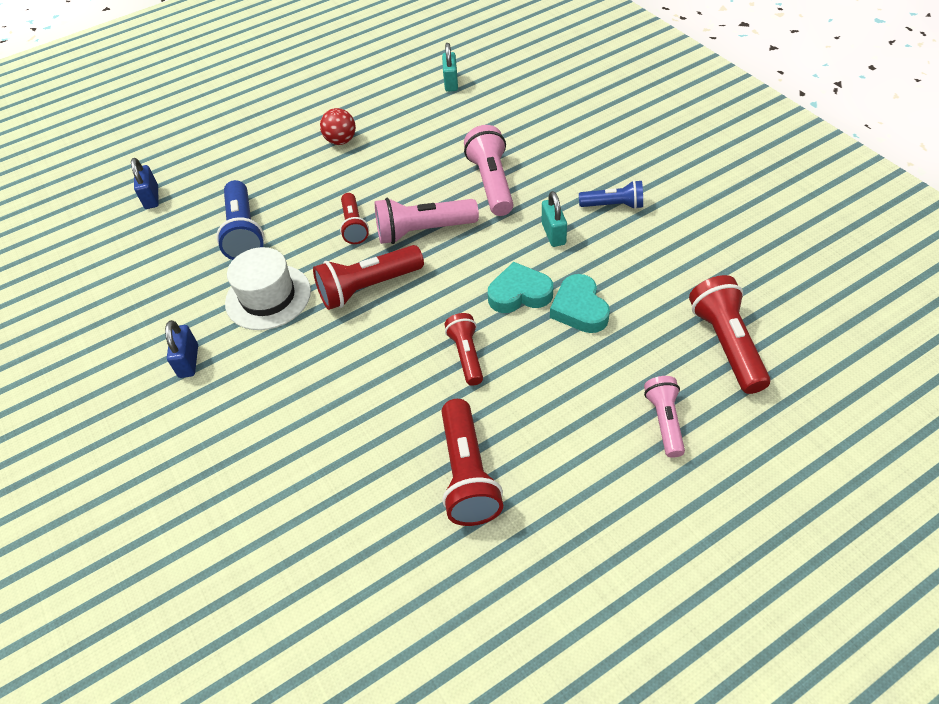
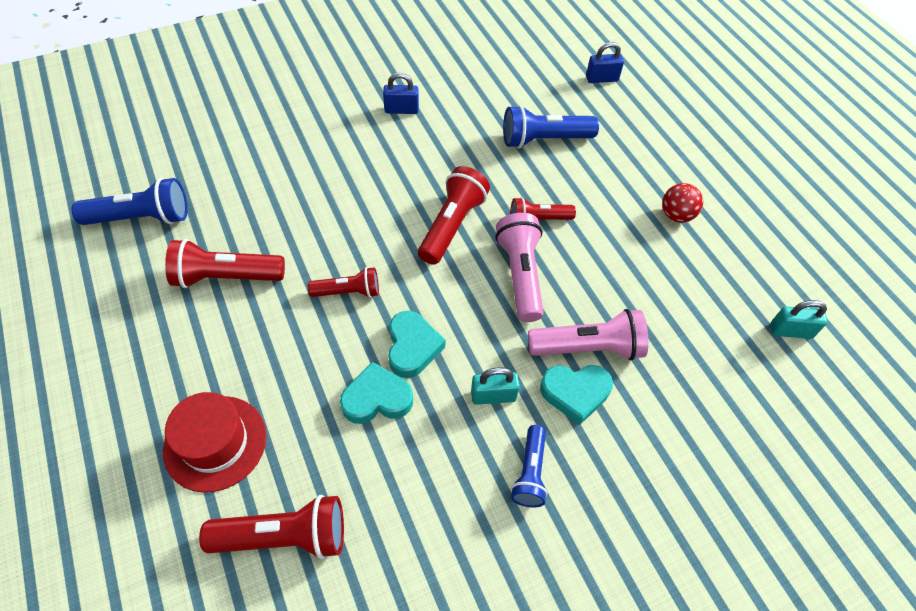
camera: 90 degrees right, 5 degrees up
(268, 297) = (458, 156): white hat -> none
(368, 287) = (452, 225): red flashlight -> red flashlight turned 45 degrees clockwise
(388, 608) = (142, 218): none -> blue flashlight
(536, 187) = (575, 393): none -> turquoise heart
(664, 421) = (215, 443): pink flashlight -> red hat

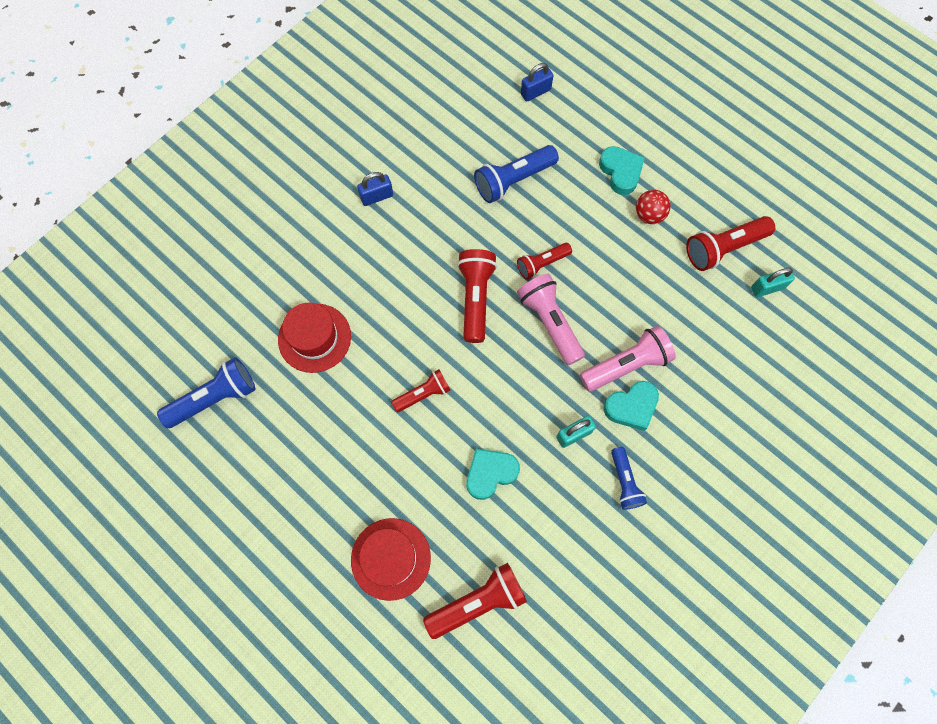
camera: 20 degrees left, 15 degrees up
(226, 277) = (318, 422): red flashlight -> red flashlight (723, 248)
(270, 202) = (314, 338): none -> red hat
(412, 347) = (496, 420): turquoise heart -> turquoise heart (620, 172)

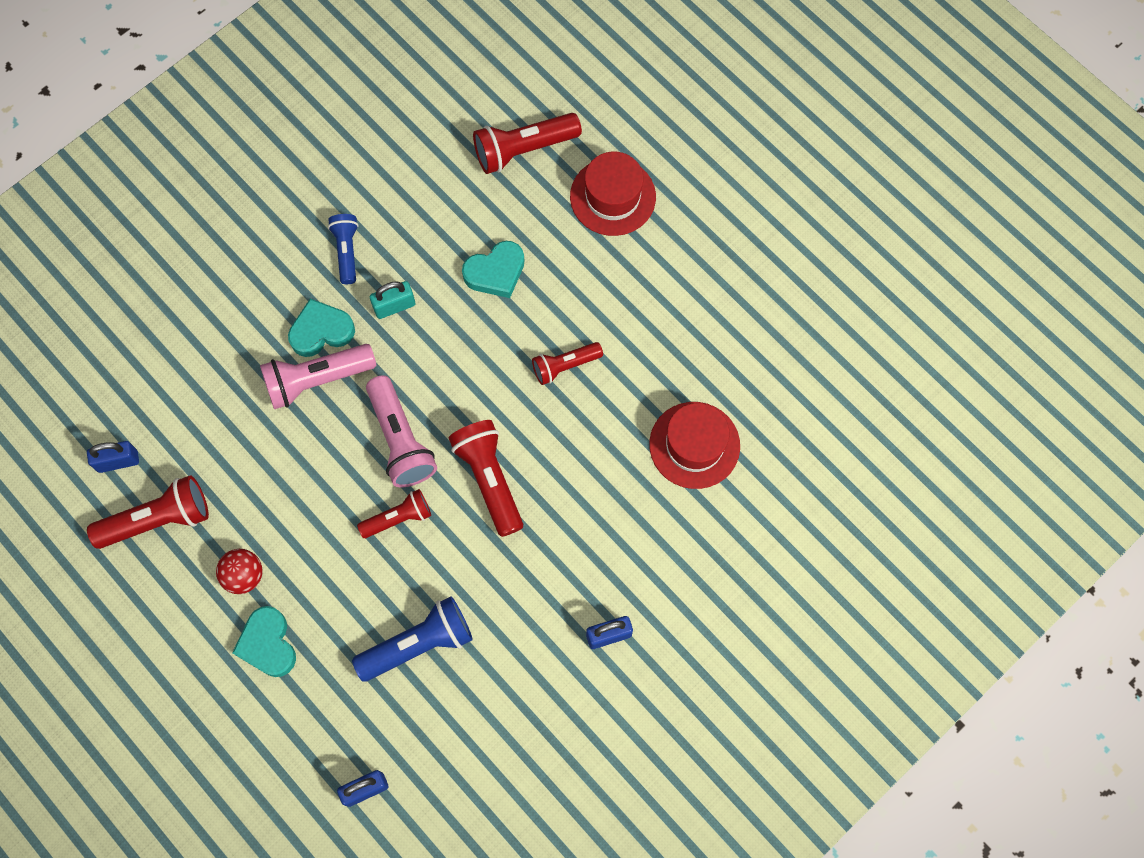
camera: 175 degrees left, 0 degrees up
(215, 398) = (813, 382): blue flashlight -> none
(475, 298) = (489, 479): red flashlight -> red flashlight turned 150 degrees clockwise
(767, 288) = (118, 461): turquoise padlock -> blue padlock

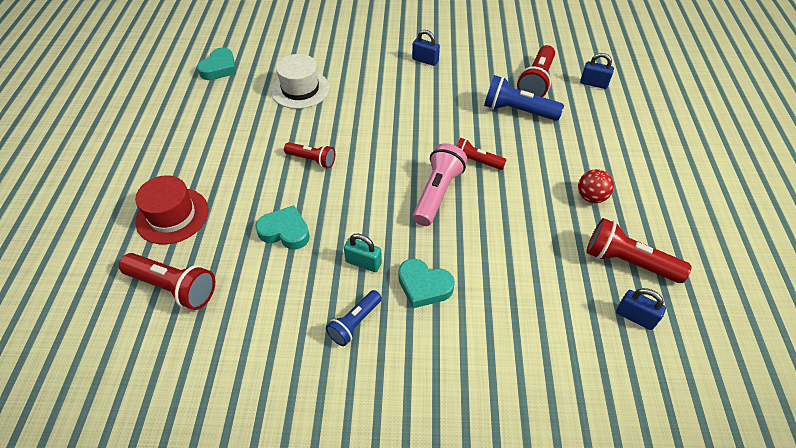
camera: 135 degrees left, 20 degrees down
(268, 644) = (600, 160): turquoise heart -> turquoise heart (219, 68)
(316, 380) = (455, 260): pink flashlight -> none
(489, 479) = (410, 144): red flashlight -> red flashlight (536, 81)
(694, 445) = (300, 89): red hat -> white hat

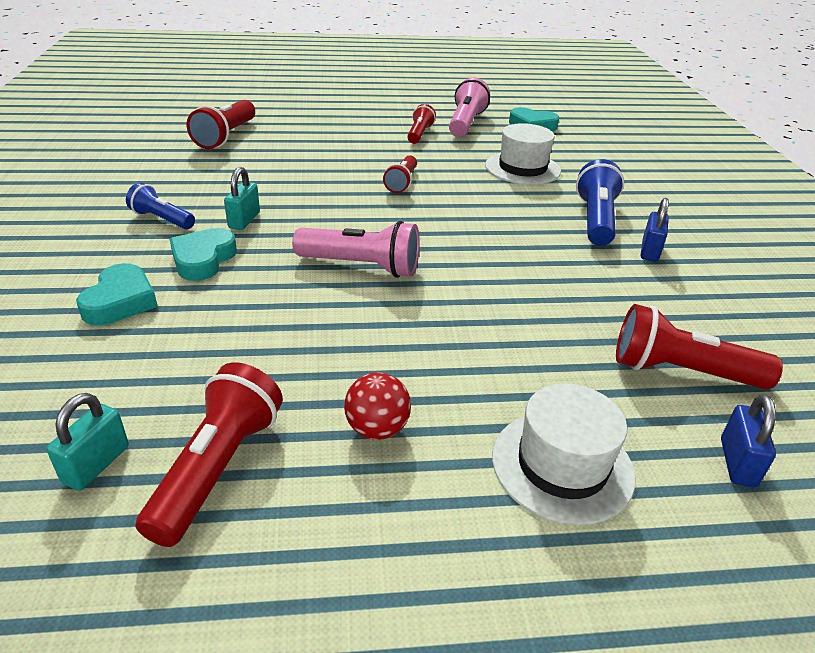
camera: 80 degrees right, 15 degrees down
(172, 215) = (310, 128): red hat -> none
(200, 106) = (466, 123): none -> pink flashlight
(285, 231) = (291, 176): turquoise heart -> turquoise heart (120, 301)
(476, 161) = (433, 299): red flashlight -> red flashlight (419, 134)
(517, 111) = (578, 344): blue flashlight -> blue flashlight (595, 220)
(604, 136) = (562, 465): none -> white hat
(635, 317) = (96, 464): blue padlock -> turquoise padlock

